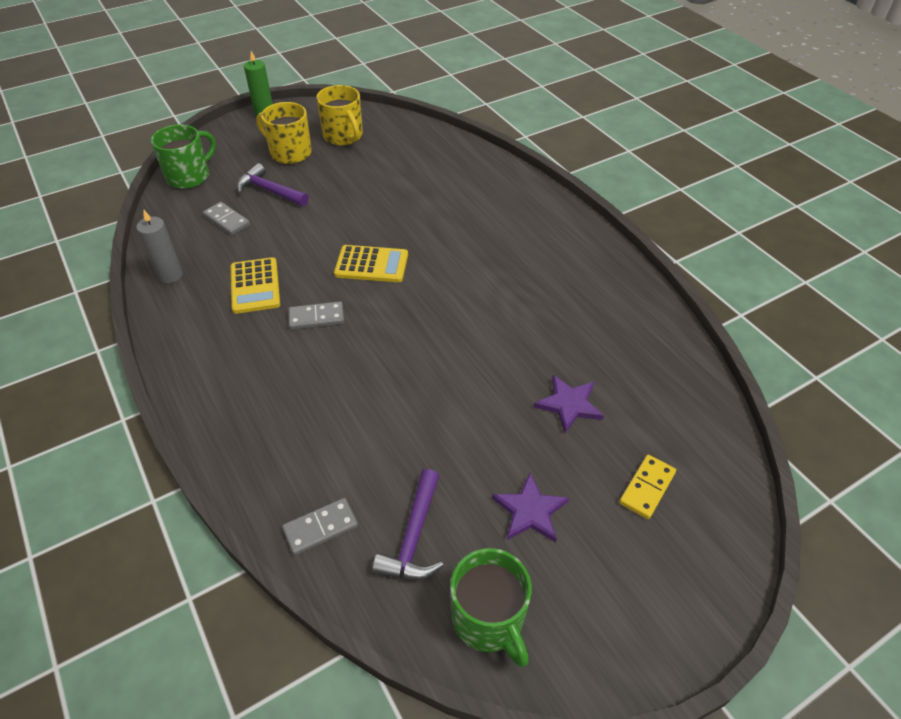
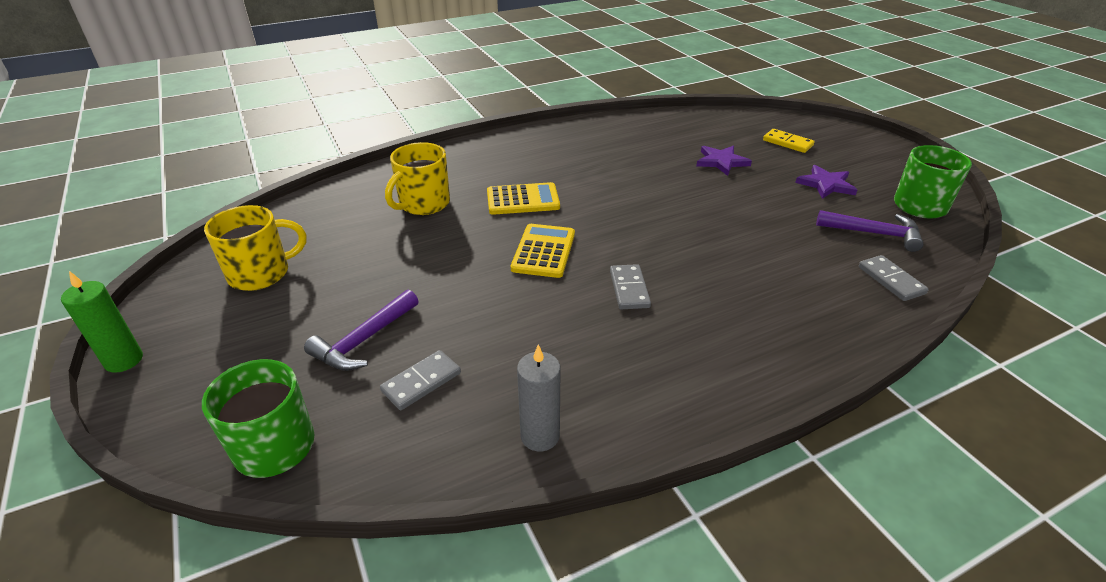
camera: 85 degrees left, 10 degrees down
(255, 286) = (572, 342): yellow calculator -> yellow calculator (523, 200)
(290, 153) = (272, 324): yellow mug -> yellow mug (423, 204)

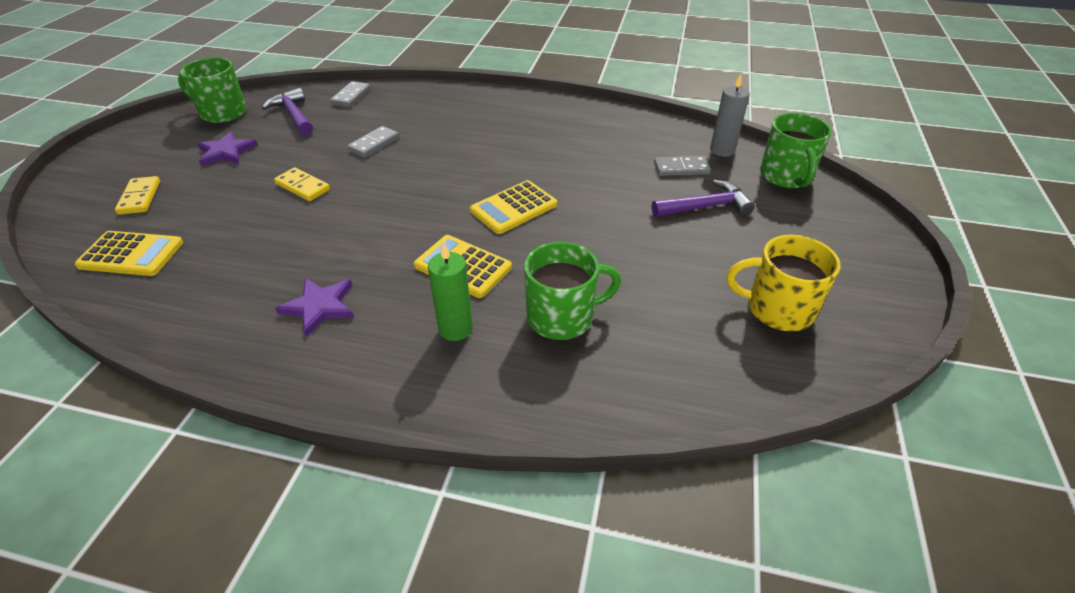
camera: 140 degrees left, 5 degrees up
(124, 360) = (905, 275): green candle -> green candle (455, 329)
(423, 204) = (562, 317): yellow mug -> green mug
(540, 436) = (636, 124): grey candle -> grey candle (722, 150)
(629, 289) = (496, 157): grey domino -> grey domino (374, 144)
(714, 127) = (131, 254): none -> yellow calculator
(718, 191) = (302, 187): none -> yellow domino
(721, 162) = (233, 210): purple star -> purple star (319, 307)

